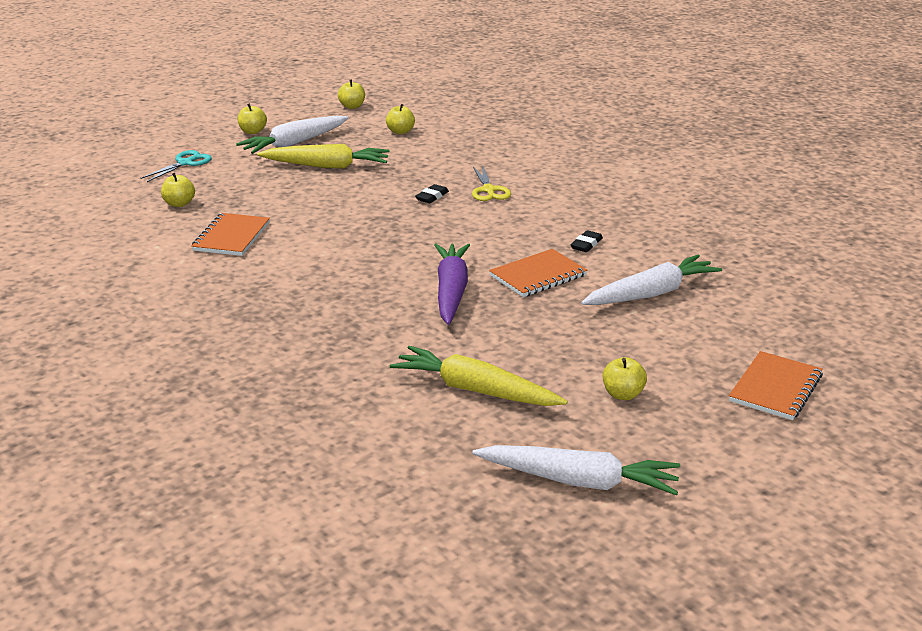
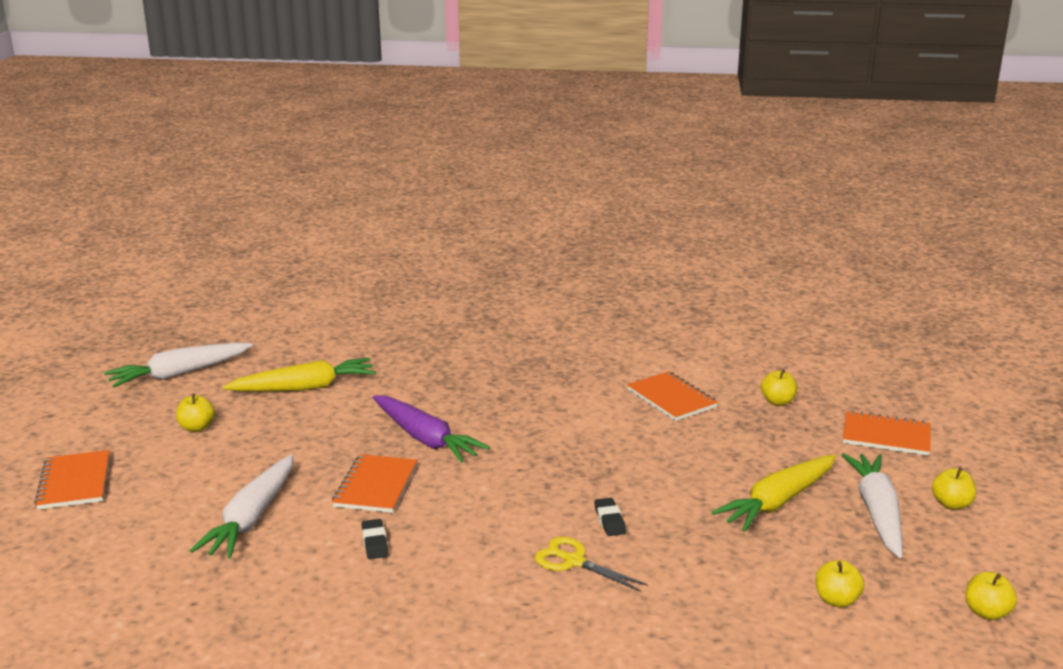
camera: 135 degrees right, 5 degrees down
(185, 163) = (886, 436): turquoise scissors -> orange notebook

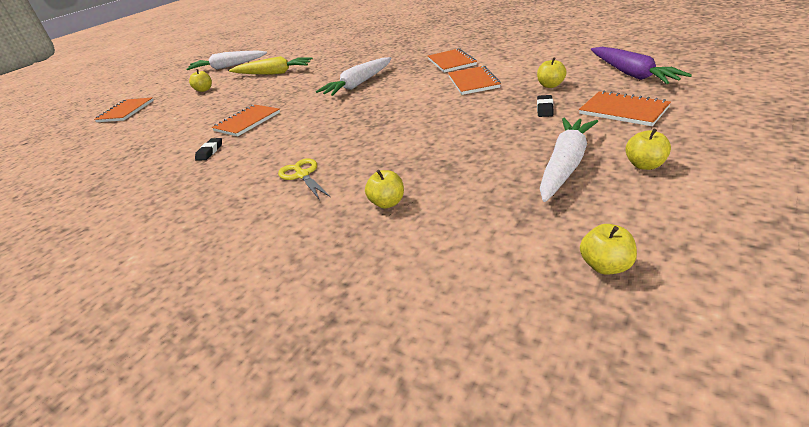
camera: 30 degrees right, 10 degrees up
(251, 518) = (171, 133): white carrot -> white carrot (358, 84)
(425, 439) = (301, 99): purple carrot -> purple carrot (631, 74)
(607, 362) = (451, 62): none -> orange notebook
(610, 520) = (353, 152): black eraser -> black eraser (545, 108)
(778, 502) = (486, 150): yellow carrot -> none
(836, 600) = (464, 230): yellow apple -> yellow apple (387, 203)

